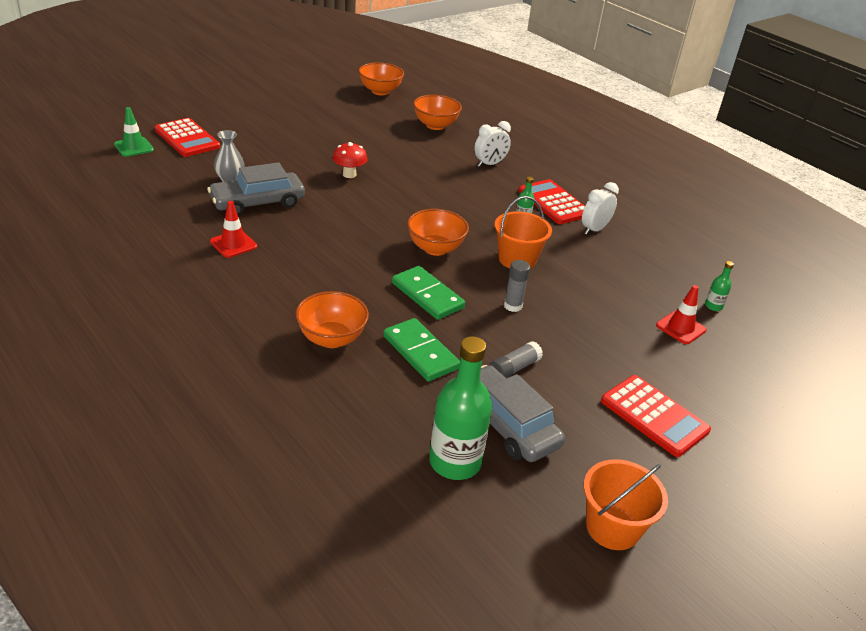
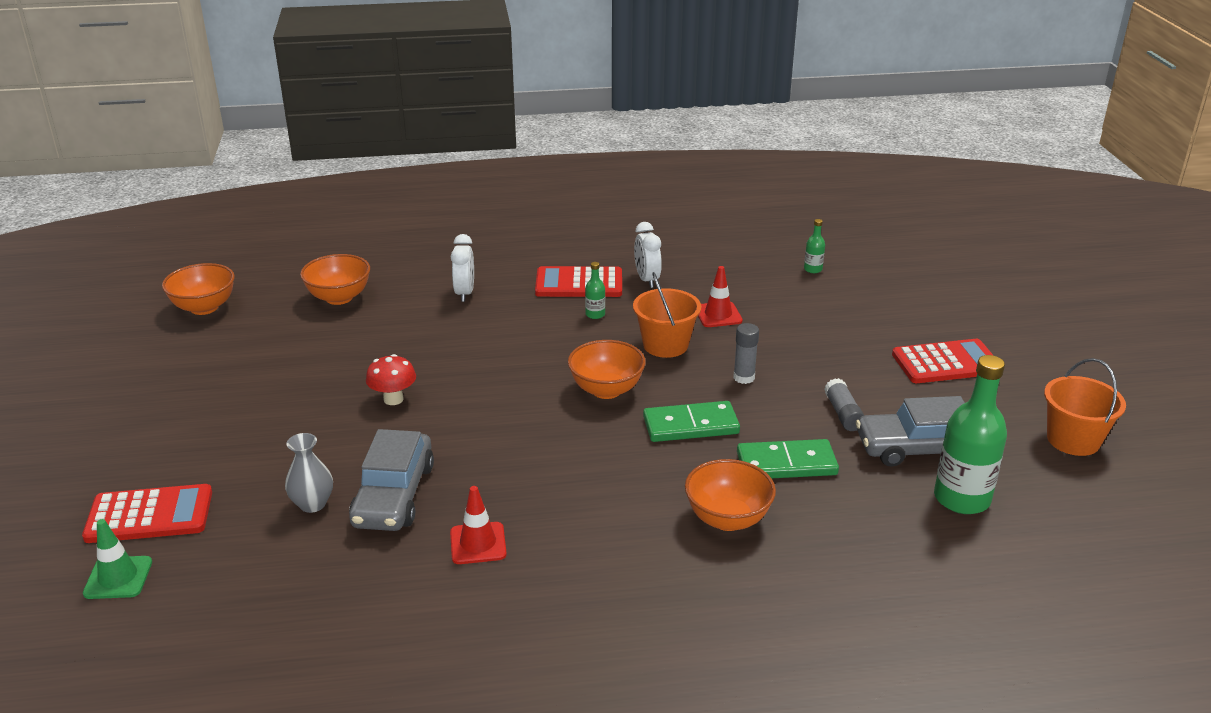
camera: 55 degrees left, 5 degrees down
(680, 328) = (834, 299): red traffic cone -> red traffic cone (718, 315)

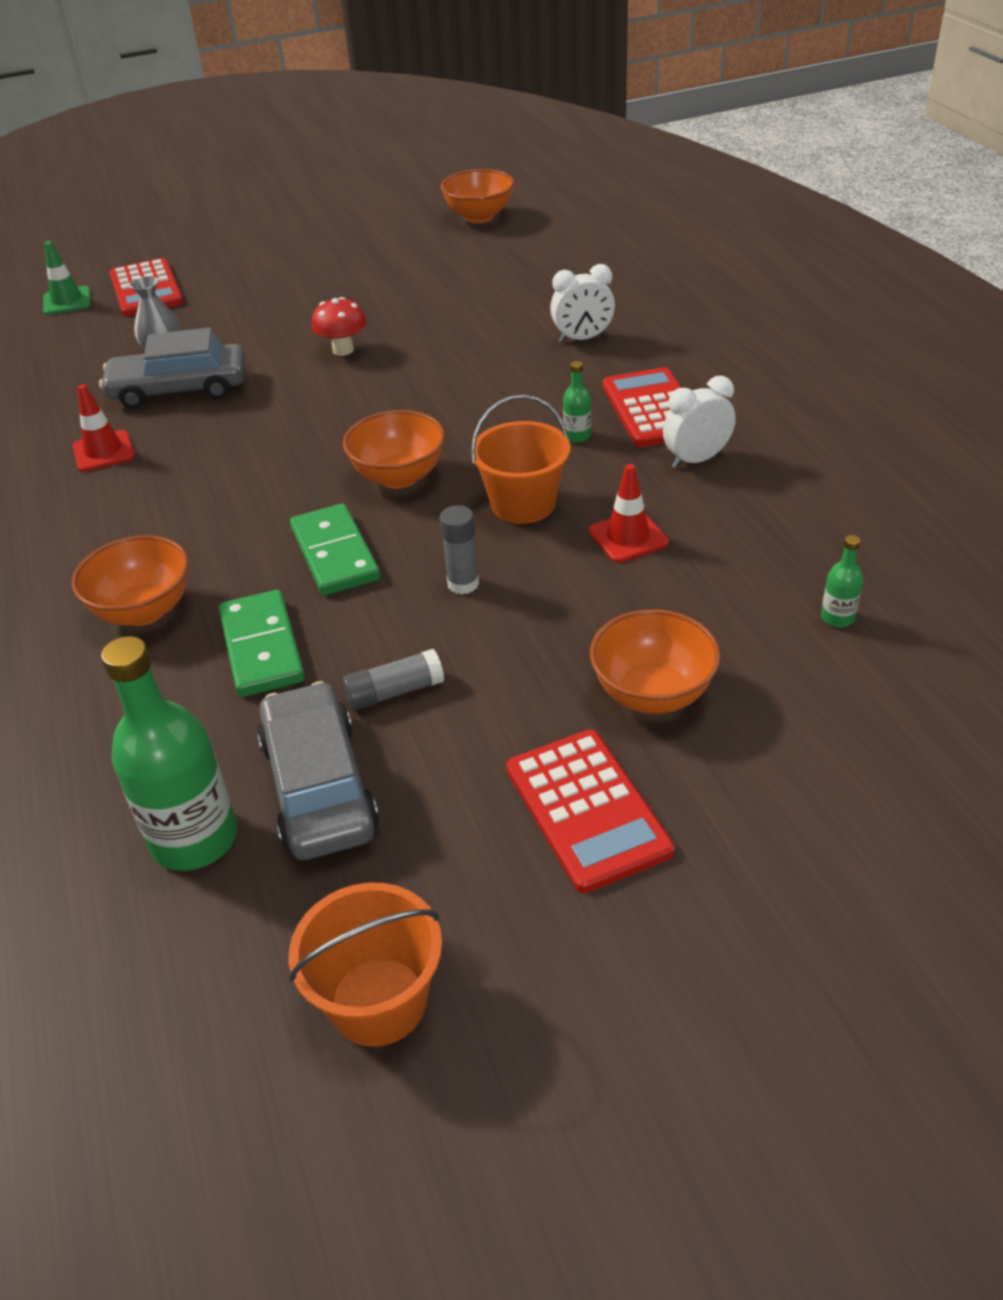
camera: 80 degrees right, 10 degrees up
(339, 297) = (533, 272): orange bowl -> orange bowl (652, 694)

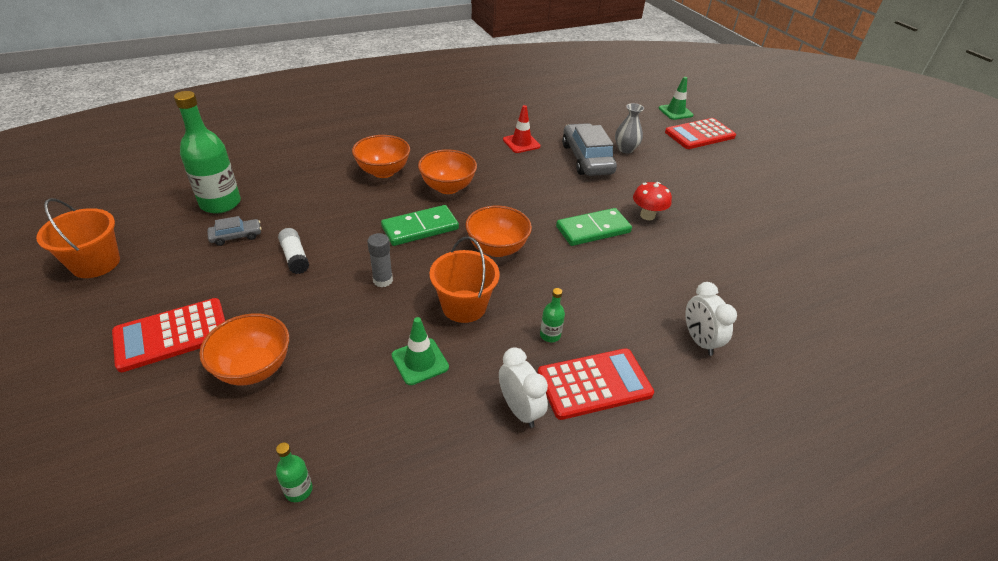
camera: 80 degrees right, 0 degrees up
(262, 647) = (345, 210): green domino -> green domino (593, 229)
(319, 786) = (236, 236): grey car -> grey car, size x0.49
(394, 692) = (295, 257): grey glue stick -> white glue stick
(479, 217) = (893, 274): orange bowl -> orange bowl (447, 187)
(628, 537) = (420, 361): red traffic cone -> green traffic cone

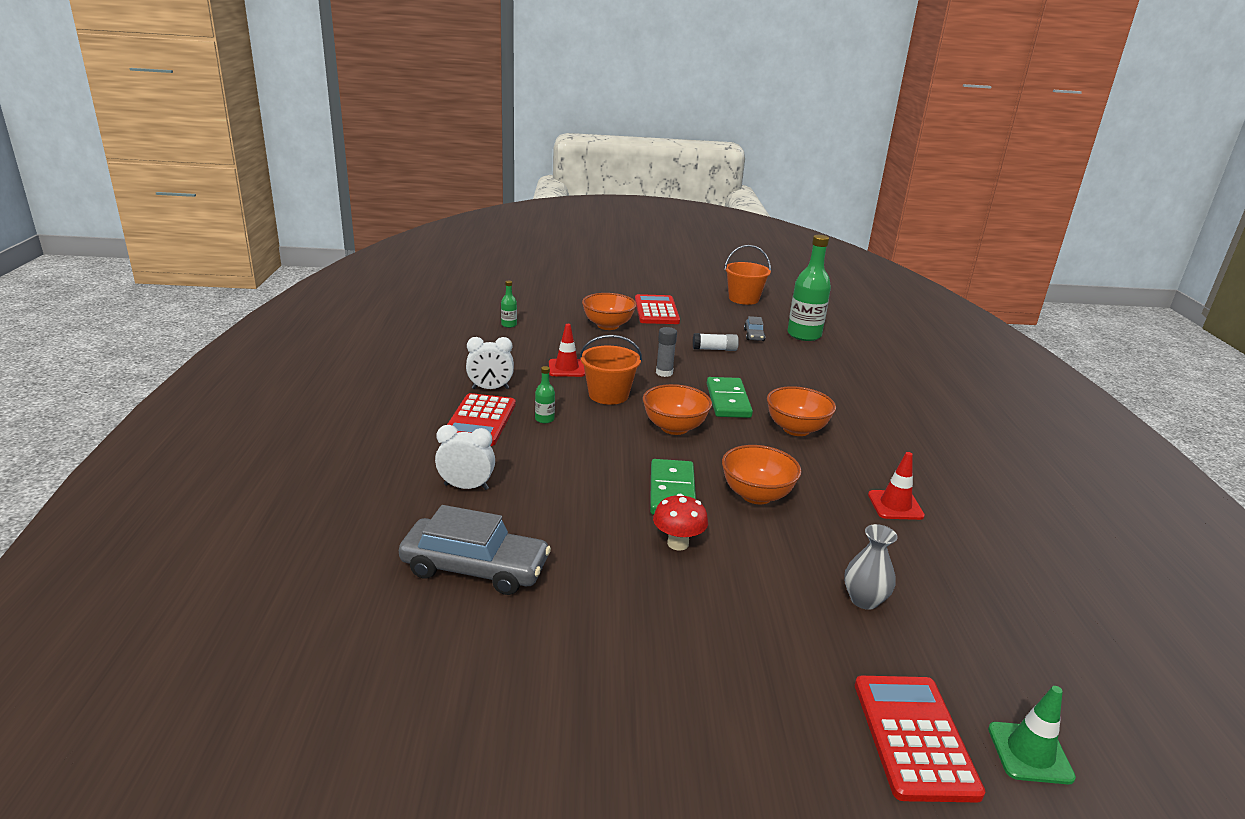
camera: 115 degrees right, 15 degrees down
(383, 171) = (839, 403): orange bowl -> orange bowl (756, 495)
(420, 361) = (566, 368): green traffic cone -> red traffic cone
(586, 159) = (840, 547): grey car -> grey car (475, 568)

